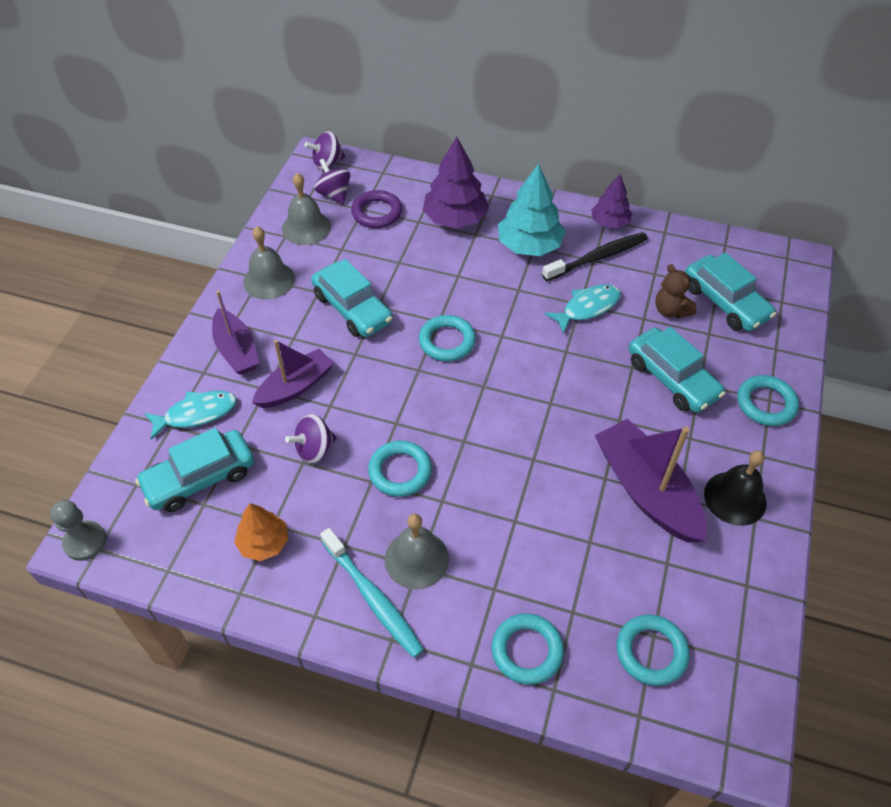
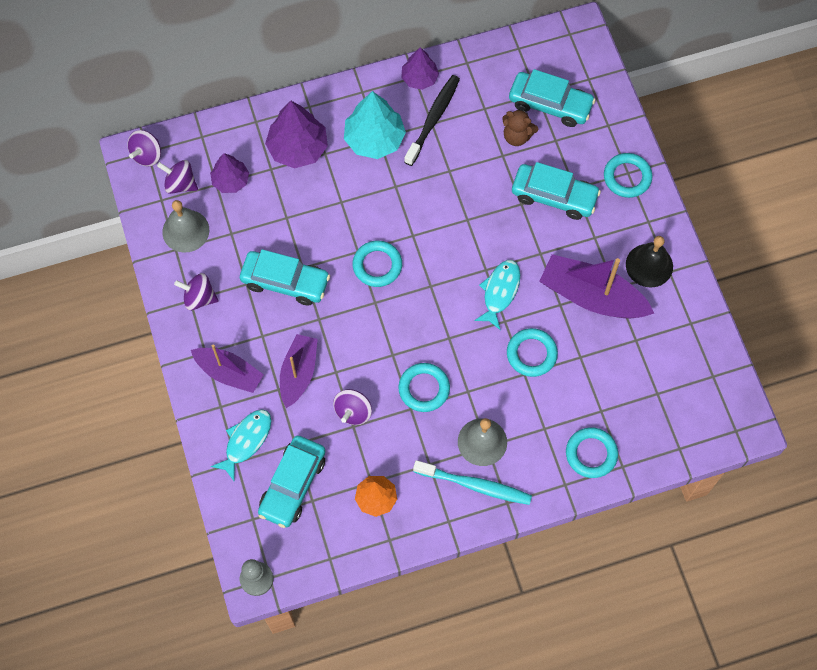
camera: 35 degrees left, 15 degrees up
(269, 280) = (199, 298): grey bell -> purple spinning top
(377, 213) = (230, 181): purple ring -> purple tree
(587, 307) = (456, 171): turquoise fish -> turquoise fish (500, 292)
(651, 652) = (662, 405): turquoise ring -> turquoise ring (531, 354)

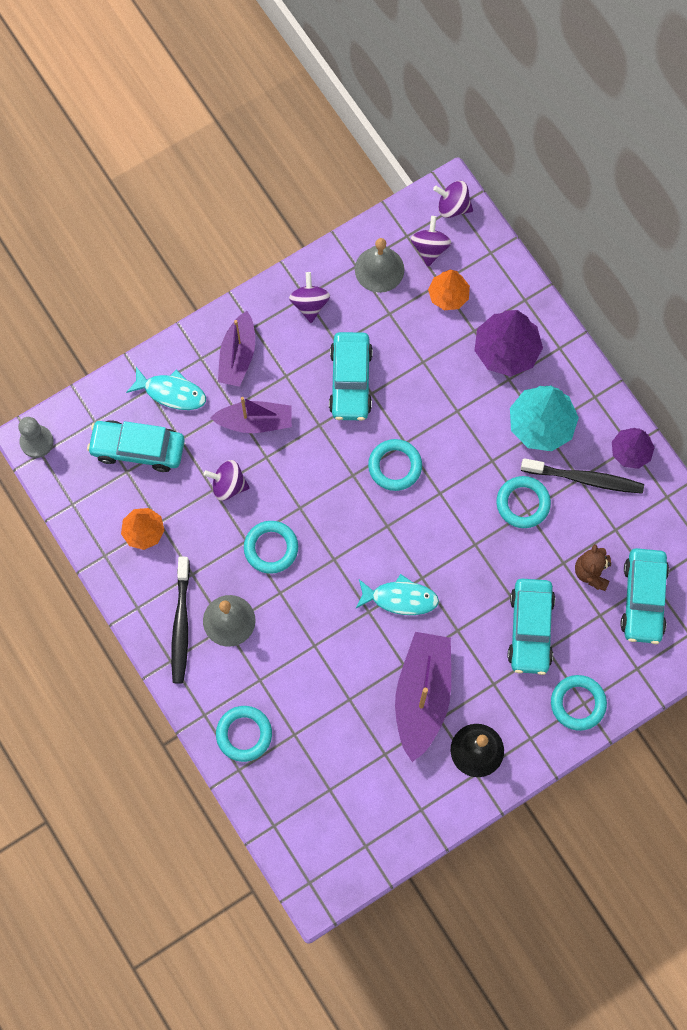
camera: 75 degrees right, 5 degrees up
(230, 181) = (448, 295): purple tree -> orange tree
(475, 485) = (181, 624): turquoise toothbrush -> black toothbrush
(531, 354) = (338, 648): turquoise ring -> turquoise ring (523, 503)

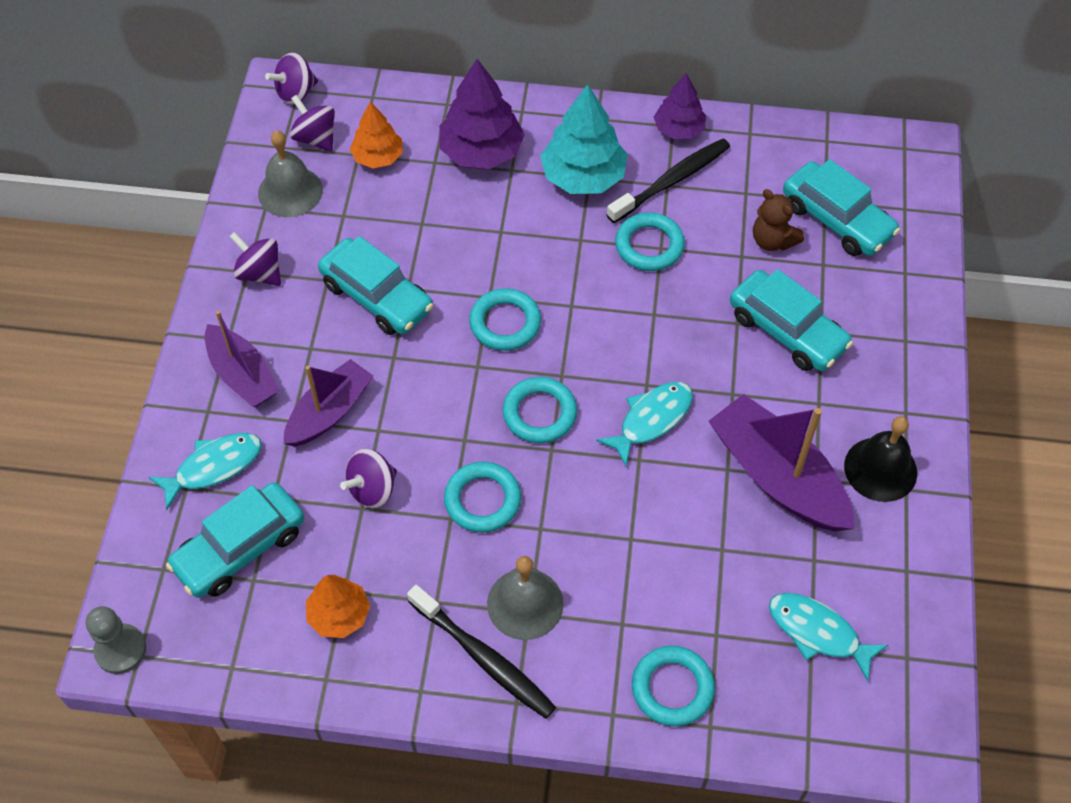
camera: 50 degrees left, 15 degrees down
(341, 787) = (818, 632): none -> turquoise fish
(578, 703) = (901, 345): turquoise ring -> turquoise ring (539, 413)

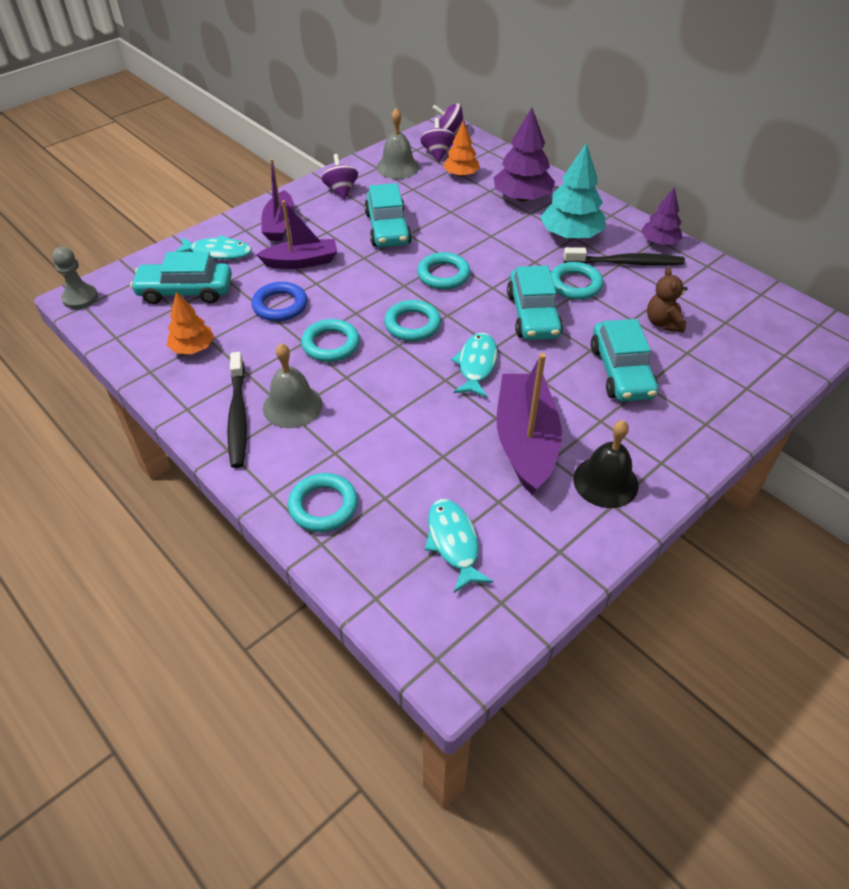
camera: 40 degrees right, 10 degrees down
(372, 489) = (280, 305): purple spinning top -> blue ring
(651, 419) = (476, 365): turquoise fish -> turquoise fish turned 75 degrees counterclockwise
(837, 219) = (723, 335): turquoise car -> turquoise car (533, 315)

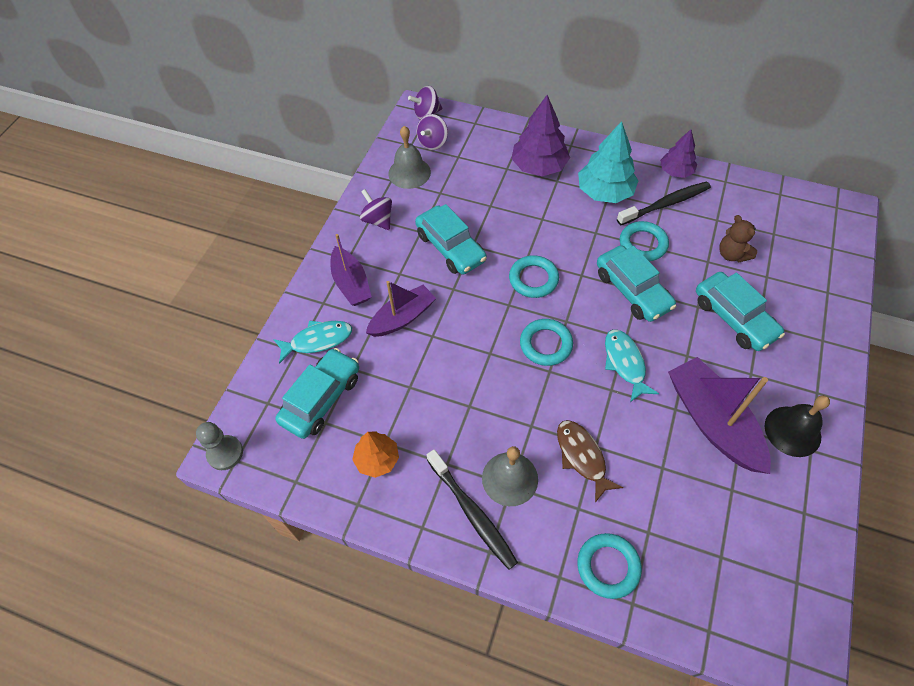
camera: 25 degrees left, 10 degrees up
(185, 291) = (321, 399): turquoise car -> turquoise car turned 150 degrees clockwise
(280, 305) = (419, 375): blue ring -> none
(331, 344) = (494, 397): turquoise ring -> none
(372, 417) = (582, 457): none -> brown fish
(437, 153) = (433, 143): purple spinning top -> purple spinning top turned 120 degrees counterclockwise
(453, 543) = (728, 547): turquoise fish -> none
(461, 174) = (470, 160): orange tree -> none

